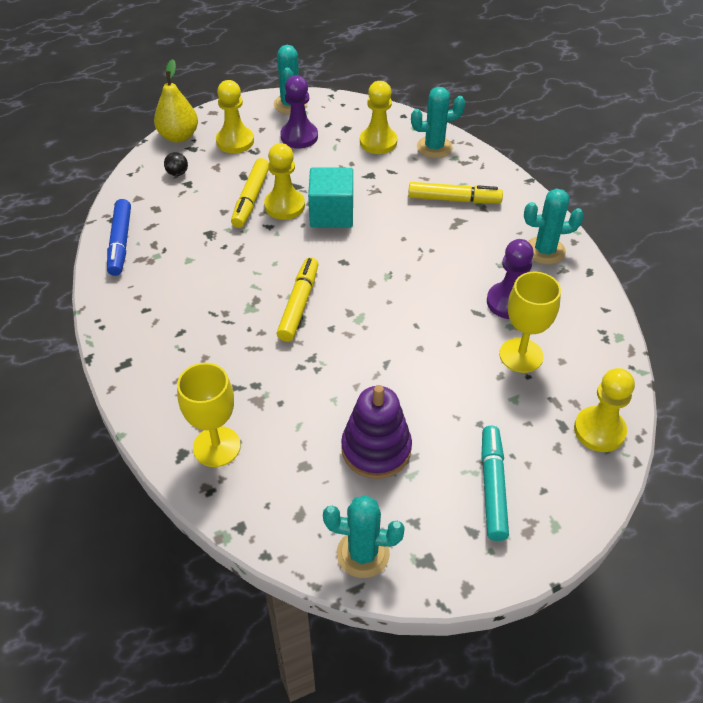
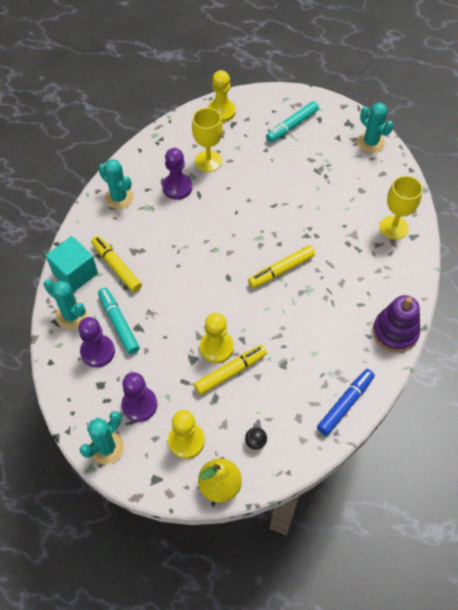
camera: 135 degrees left, 10 degrees up
(331, 214) = (196, 317): turquoise cube -> turquoise cube (75, 273)
(376, 449) = (322, 173): purple stacking toy -> purple stacking toy (395, 332)
(378, 142) = (97, 351): yellow pawn -> purple pawn
(389, 167) = (118, 323): none -> turquoise marker

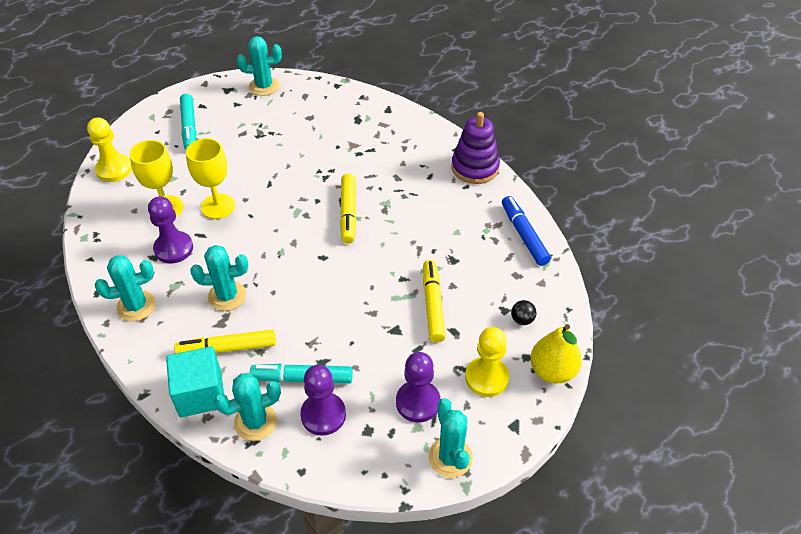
camera: 60 degrees left, 10 degrees down
(158, 241) = (227, 296): none -> turquoise cactus
(216, 347) = (397, 303): yellow pawn -> none
(393, 227) = (368, 116): yellow goblet -> yellow goblet (218, 206)

